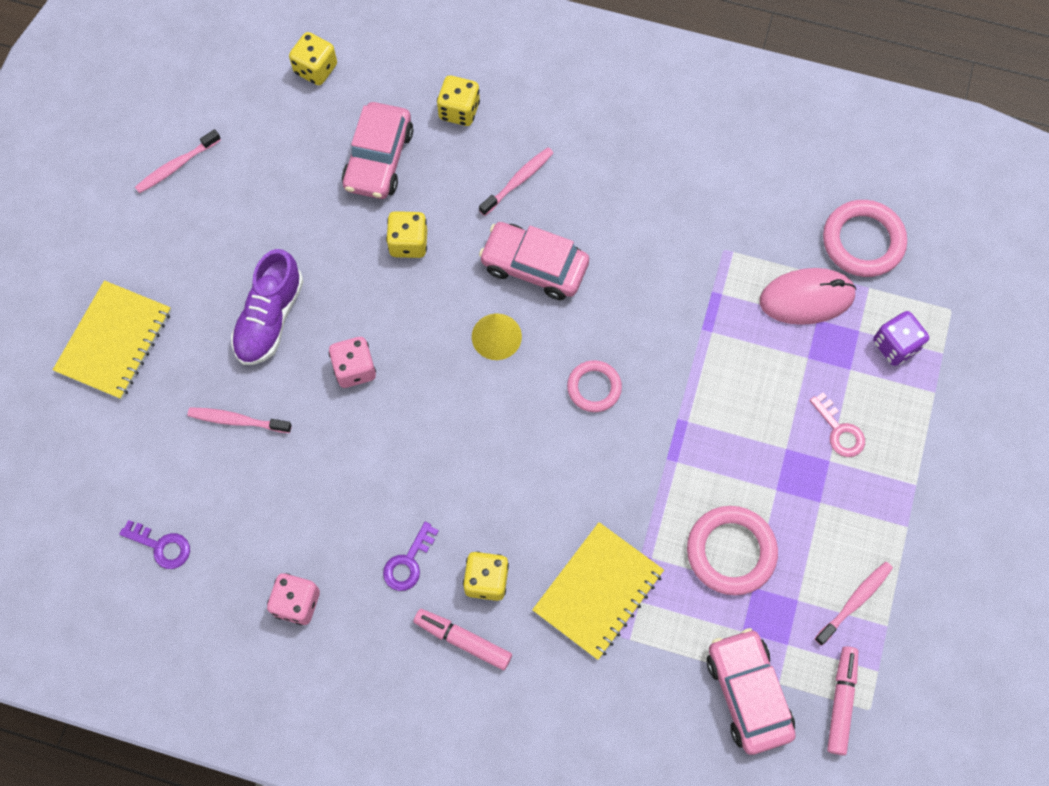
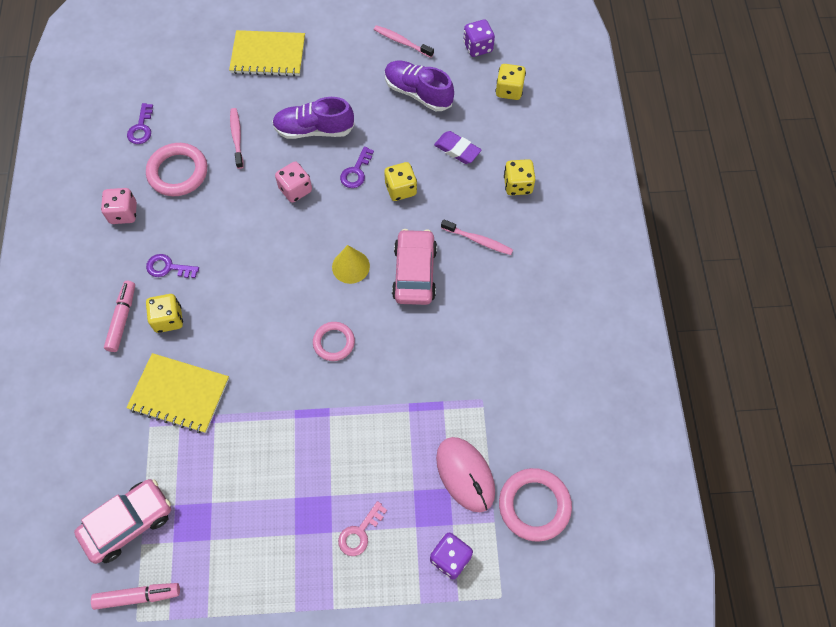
camera: 70 degrees right, 5 degrees down
(230, 80) = (478, 47): none -> purple dice
(270, 174) = (418, 93): none -> purple shoe
(359, 287) = (356, 171): none -> purple key
(378, 159) = (457, 150): pink car -> purple eraser
(731, 552) = (235, 478): pink ring -> pink ring (178, 172)
(855, 601) = (221, 585): pink toothbrush -> none

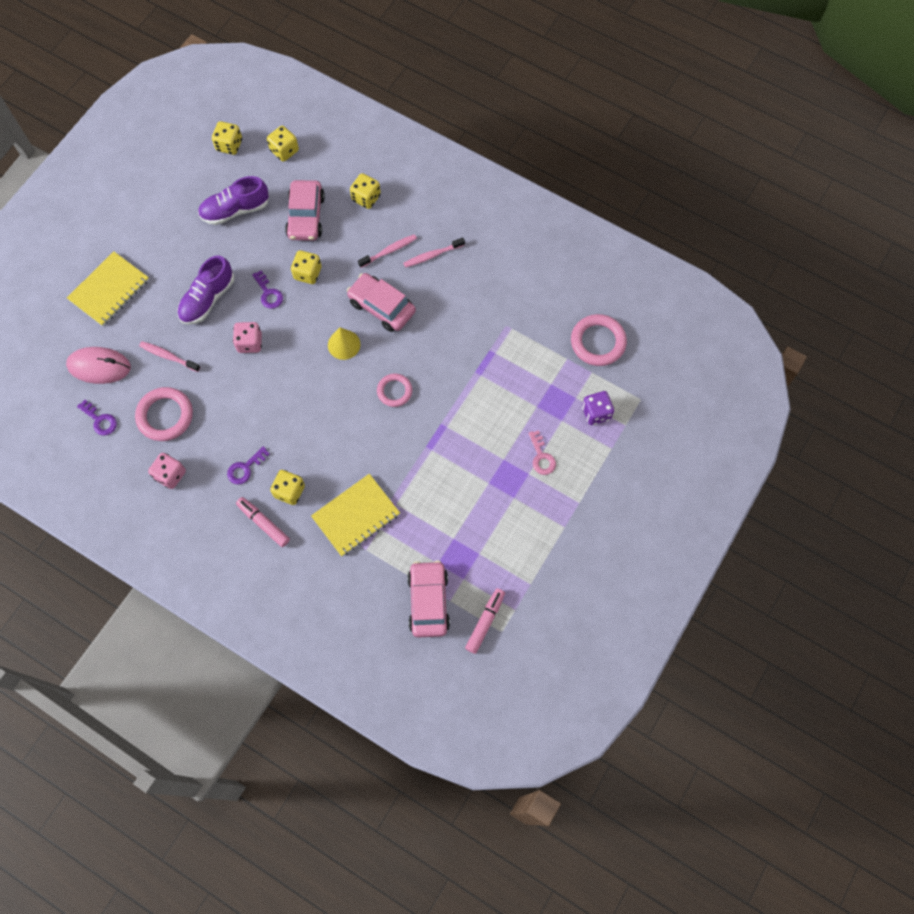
camera: 55 degrees left, 5 degrees up
(401, 42) = (179, 191): pink toothbrush -> pink toothbrush (432, 255)
(457, 150) = (306, 216): purple eraser -> pink car
(465, 474) = (549, 369): pink mouse -> pink mouse (99, 366)
(478, 47) = (229, 145): purple dice -> yellow dice

